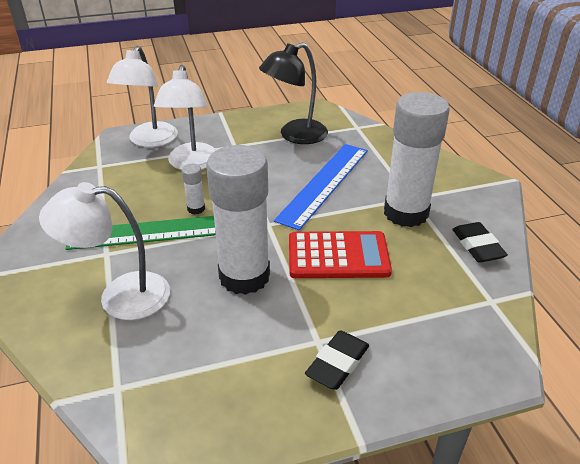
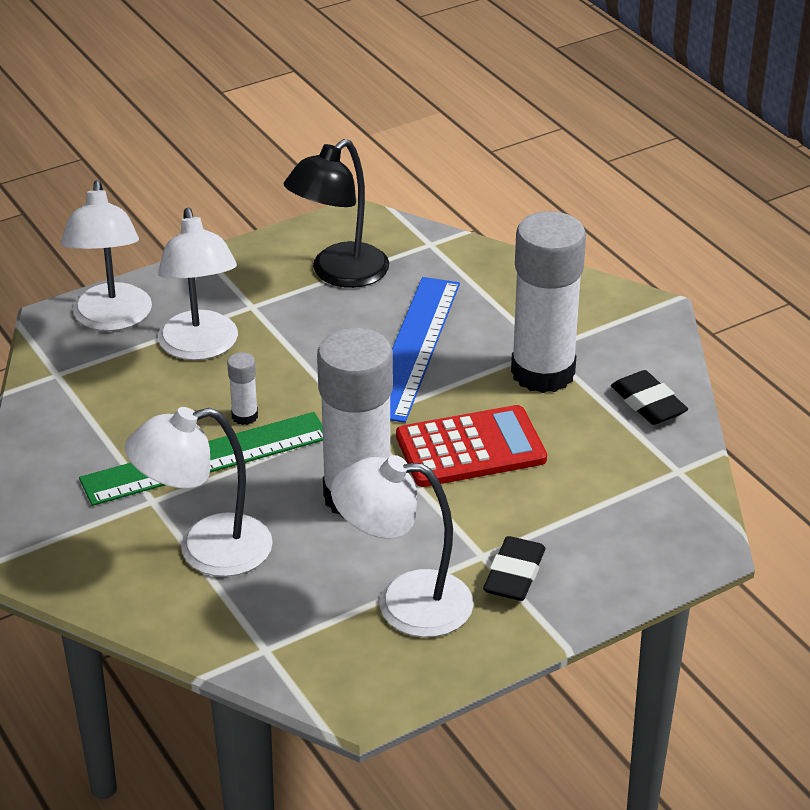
camera: 15 degrees left, 0 degrees up
(242, 370) = (404, 603): none -> white lamp

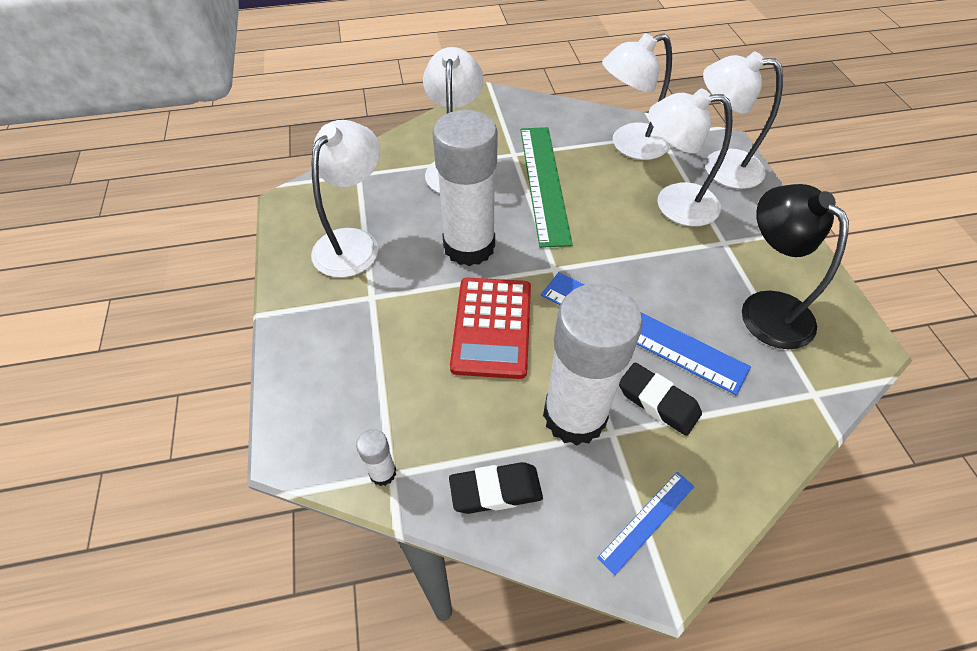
camera: 110 degrees right, 15 degrees up
(92, 398) = (629, 145): none -> white lamp
(245, 416) = (582, 210): white glue stick -> white glue stick (383, 473)
(514, 575) = (341, 308): black eraser -> black eraser (658, 402)
(615, 319) = (647, 521): none -> blue ruler

